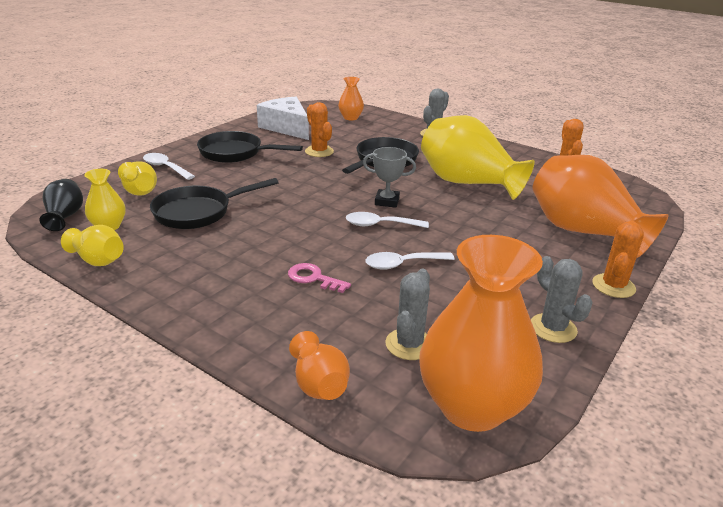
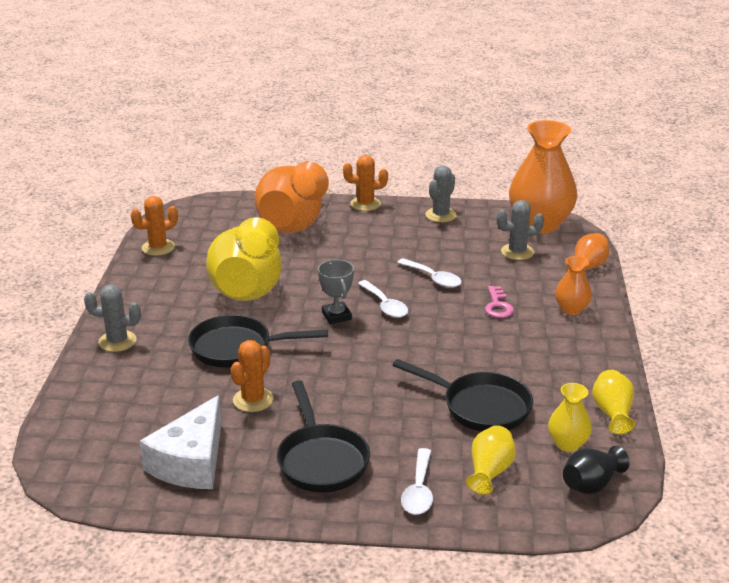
camera: 120 degrees left, 0 degrees up
(350, 118) = (101, 424): orange vase -> orange vase (571, 309)

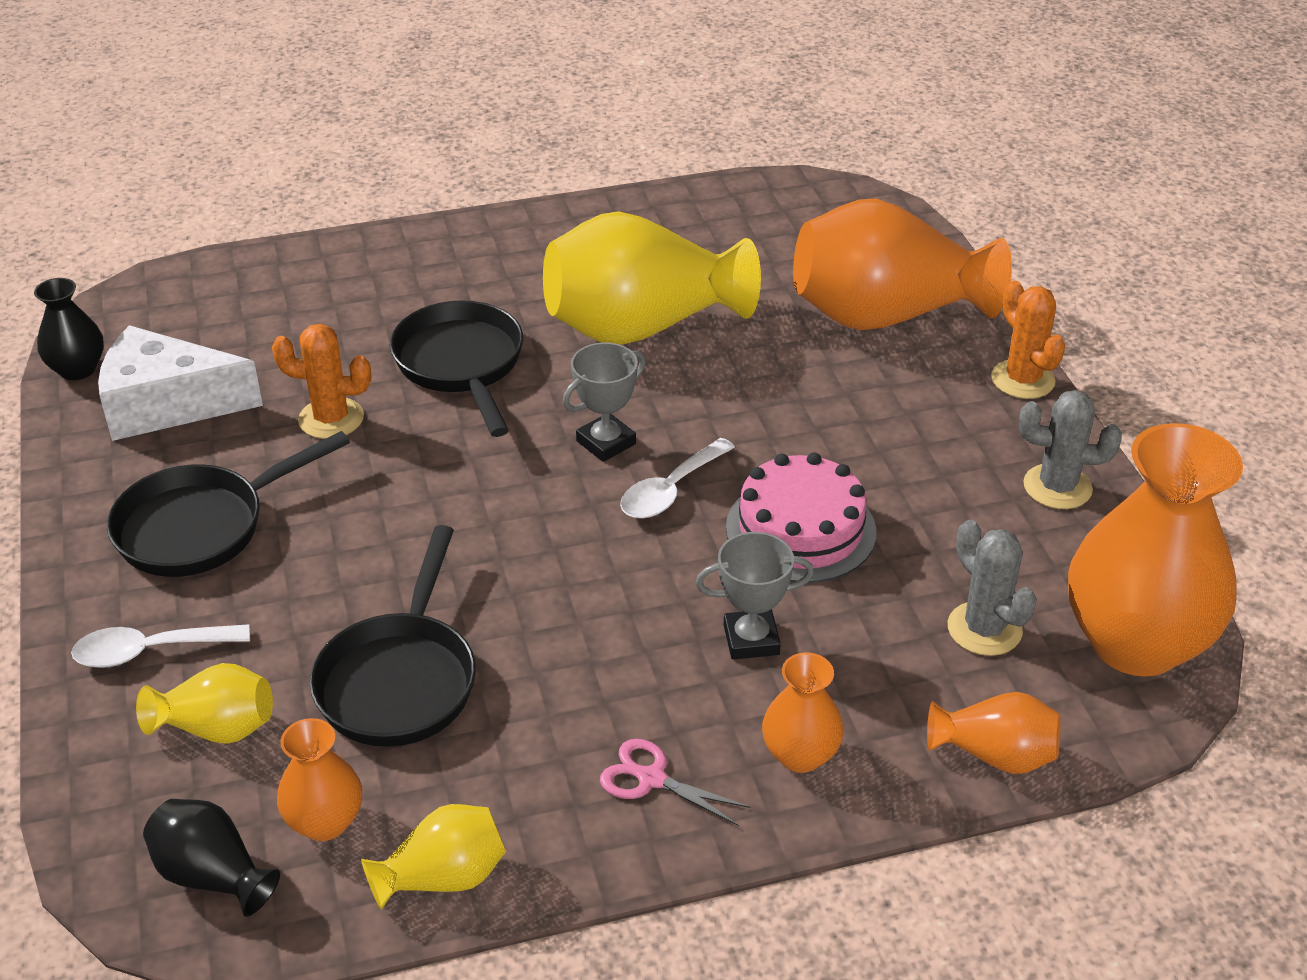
camera: 70 degrees right, 10 degrees up
(117, 341) = (430, 254): grey cactus -> none
(121, 498) = (77, 369): none -> black vase
(158, 248) = (707, 208): orange cactus -> none
(433, 278) = (800, 529): white spoon -> pink cake
(498, 306) = (751, 639): pink key -> grey trophy
(567, 444) = (325, 822): yellow vase -> orange vase
(572, 348) = (651, 779): none -> pink scissors

